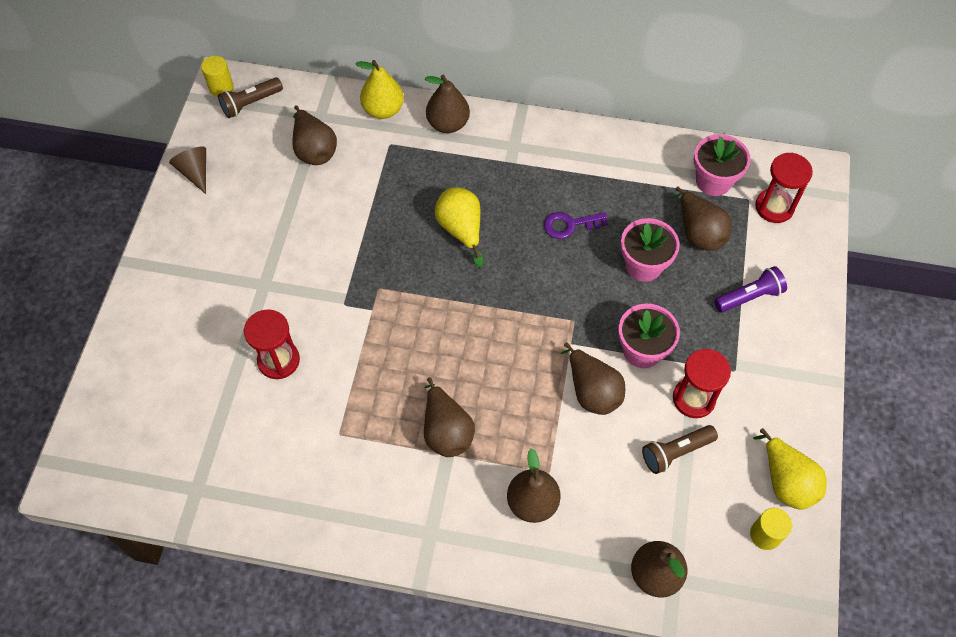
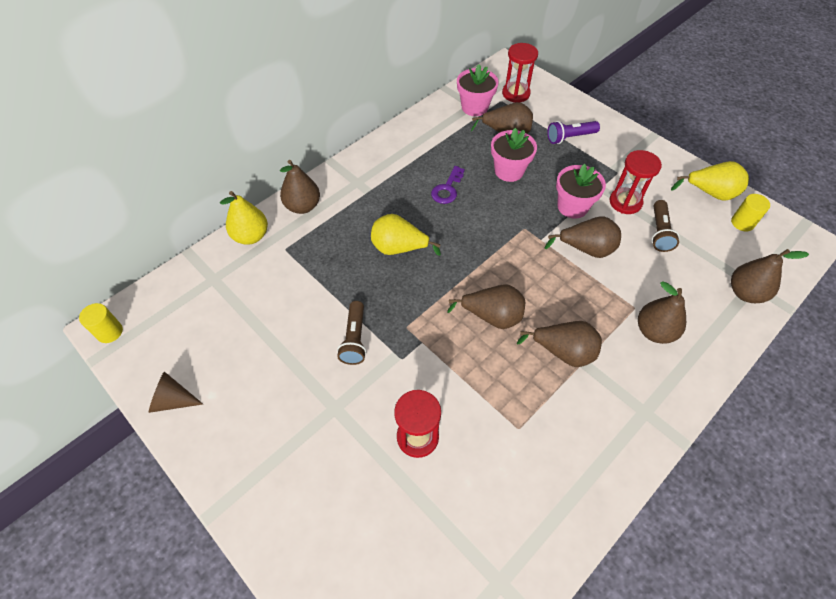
camera: 55 degrees left, 5 degrees down
(250, 103) = (149, 319): brown flashlight -> brown flashlight (354, 339)
(314, 150) = (241, 299): brown pear -> brown pear (492, 316)
(749, 296) = (570, 137): purple flashlight -> purple flashlight turned 120 degrees counterclockwise

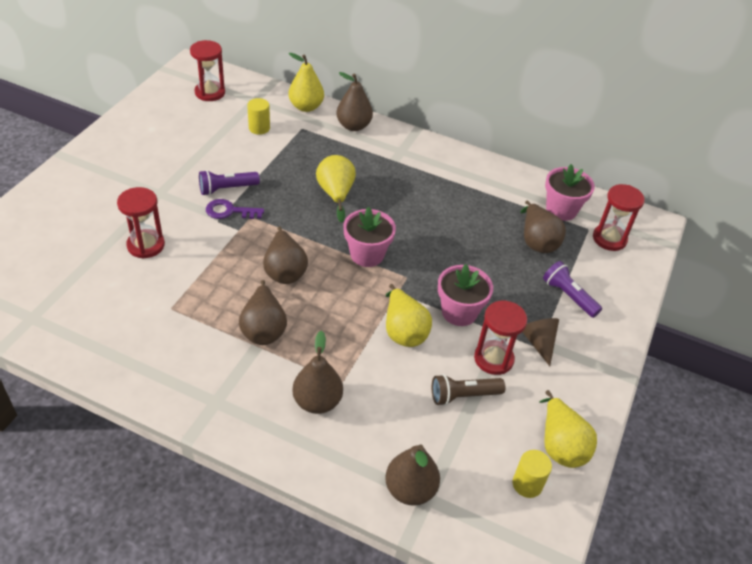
camera: 65 degrees right, 10 degrees down
(109, 332) = (188, 68): yellow cylinder -> yellow cylinder (259, 128)
(173, 400) = (142, 112): brown cone -> brown cone (538, 342)
(174, 319) = (210, 92): none -> red hourglass
(354, 339) = (227, 189): brown flashlight -> purple flashlight
(447, 189) = (428, 211): purple key -> purple key (229, 211)
(509, 171) = (481, 252): pink flower pot -> pink flower pot (367, 254)
(586, 249) = (403, 331): brown pear -> yellow pear

